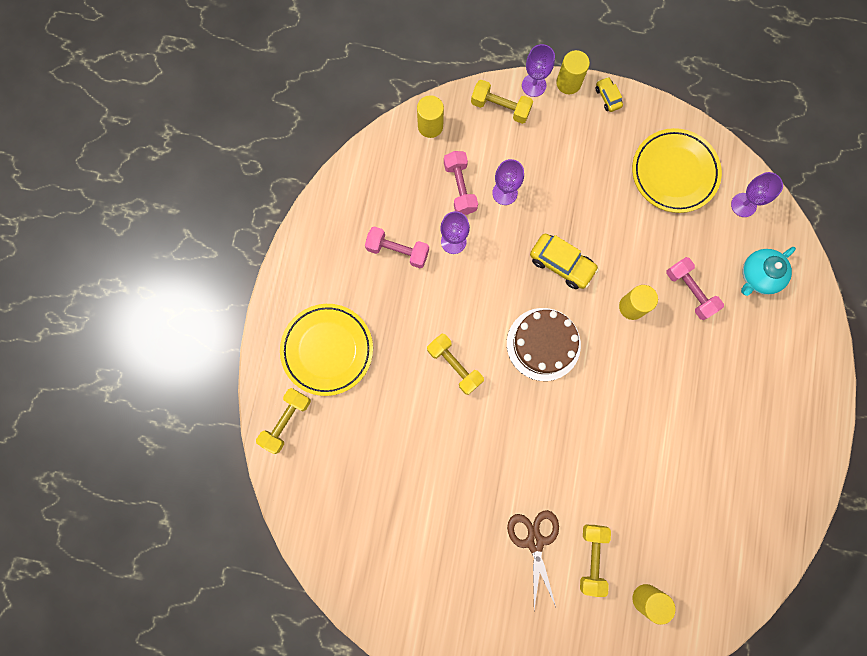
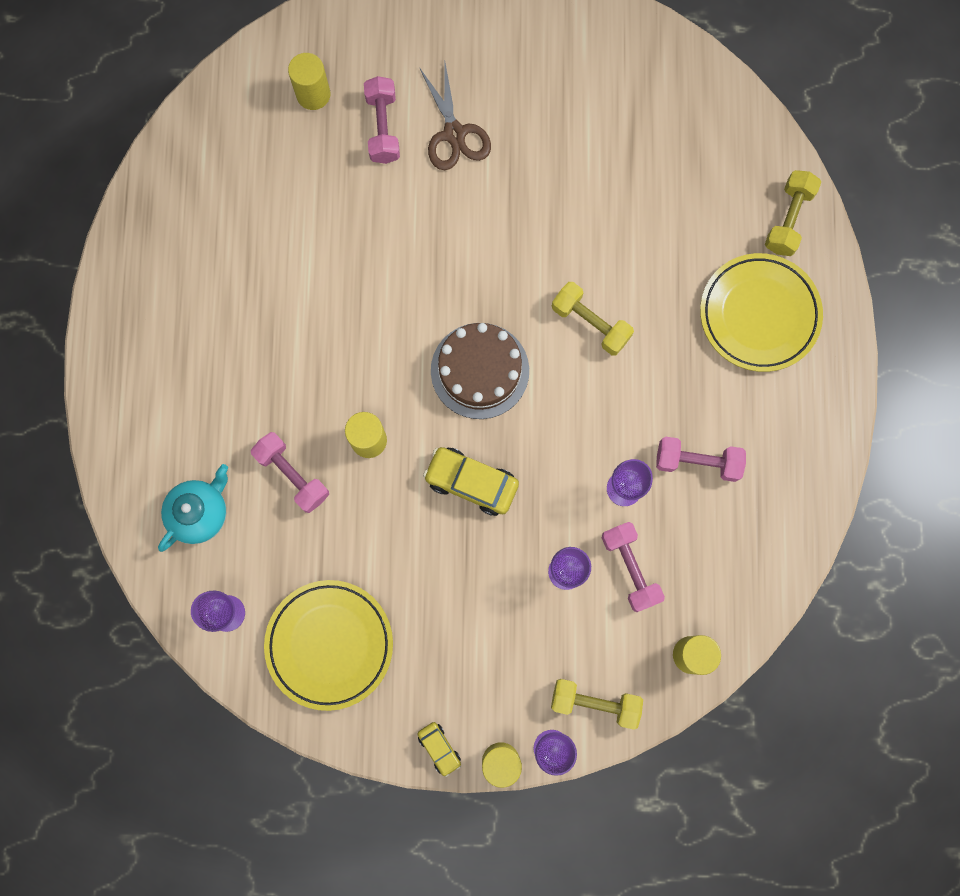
camera: 170 degrees right, 0 degrees up
(592, 557) = (383, 127): yellow dumbbell -> pink dumbbell

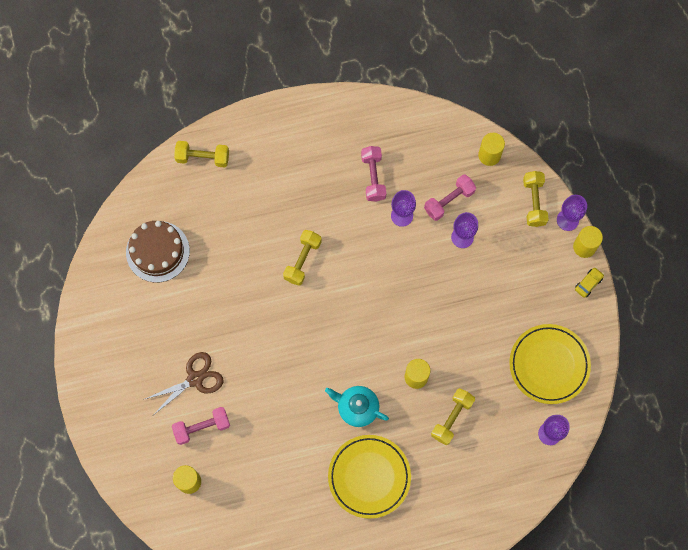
camera: 105 degrees left, 5 degrees down
(200, 512) = (493, 470): turquoise teapot -> turquoise teapot (357, 408)
(293, 475) = (452, 418): pink dumbbell -> yellow dumbbell
(471, 482) = (424, 307): yellow car -> none
(480, 370) = (352, 320): brown cake -> brown cake (157, 251)
(759, 315) = (270, 162): yellow plate -> yellow plate (369, 477)

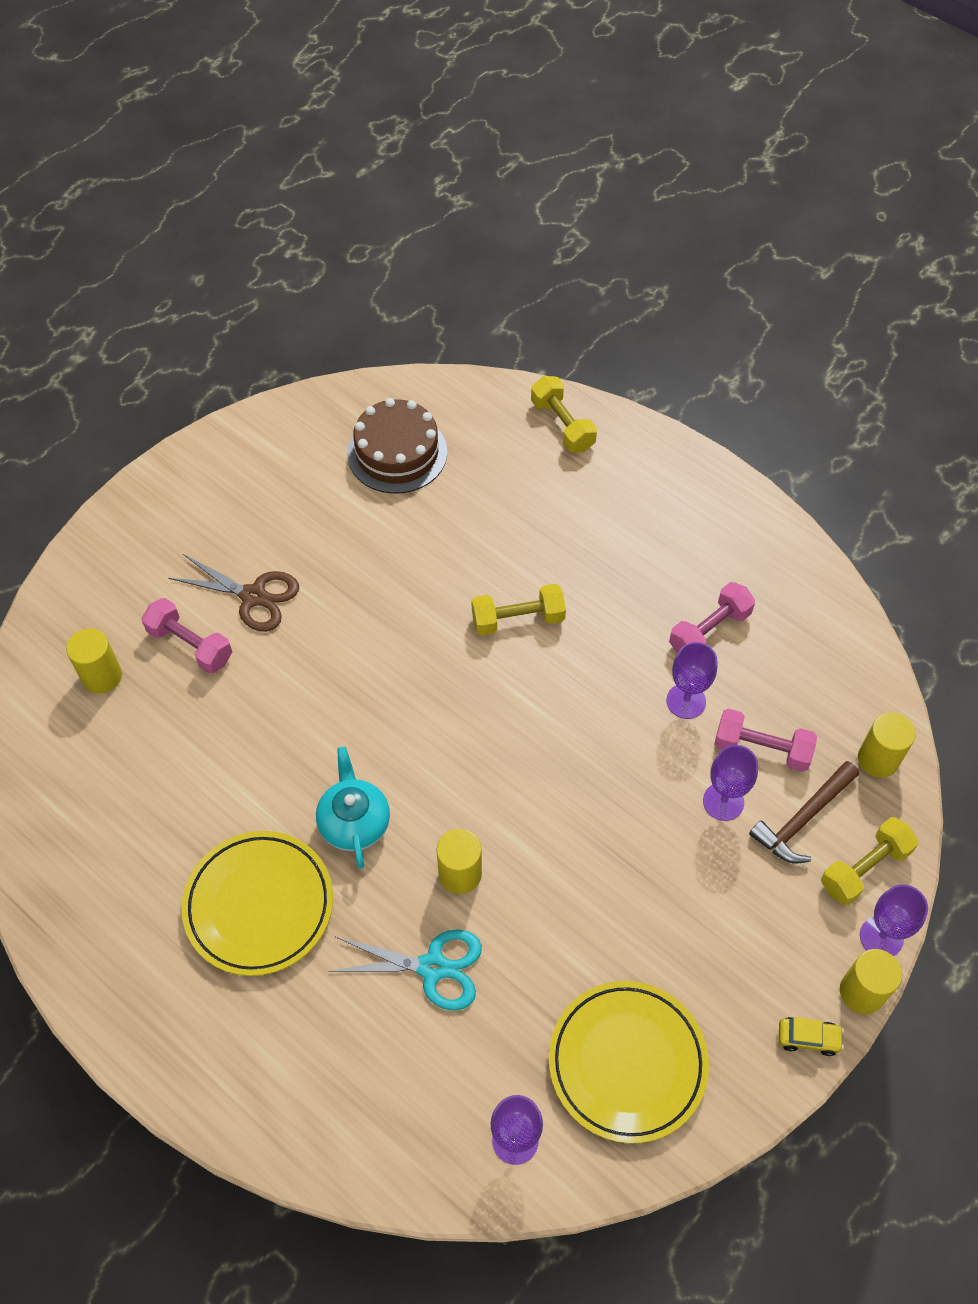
camera: 55 degrees right, 15 degrees down
(452, 418) = (432, 967): yellow dumbbell -> turquoise scissors
(494, 210) = (802, 818): none -> brown hammer

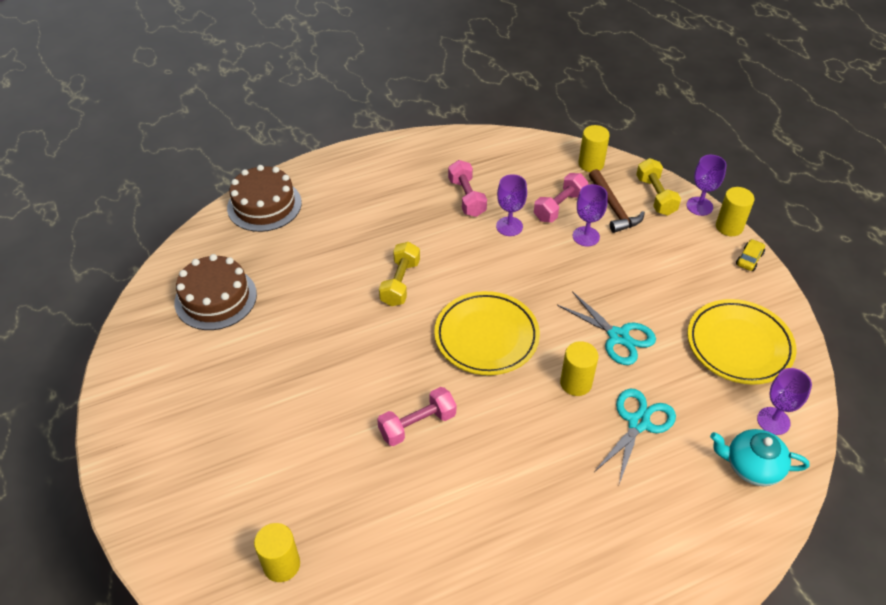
camera: 65 degrees left, 10 degrees down
(190, 645) = (293, 488): pink dumbbell -> pink dumbbell (417, 425)
(253, 596) = (277, 430): brown scissors -> none
(259, 905) = (547, 514): yellow plate -> yellow plate (486, 337)
(354, 822) = (507, 430): turquoise teapot -> turquoise teapot (752, 466)
(562, 425) = (264, 205): yellow dumbbell -> brown cake
(562, 900) = (618, 336): none -> turquoise scissors

